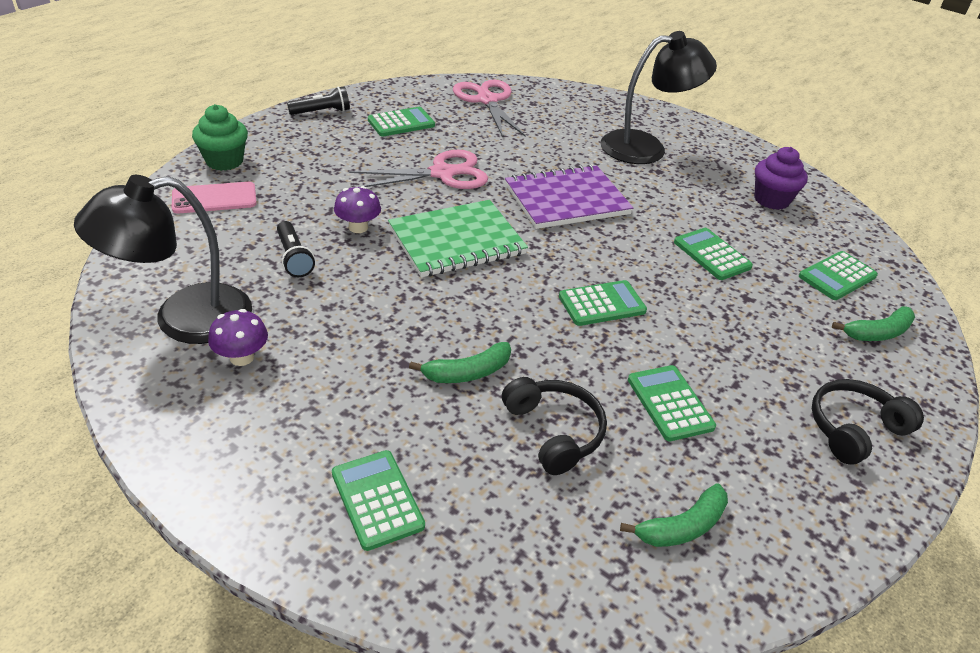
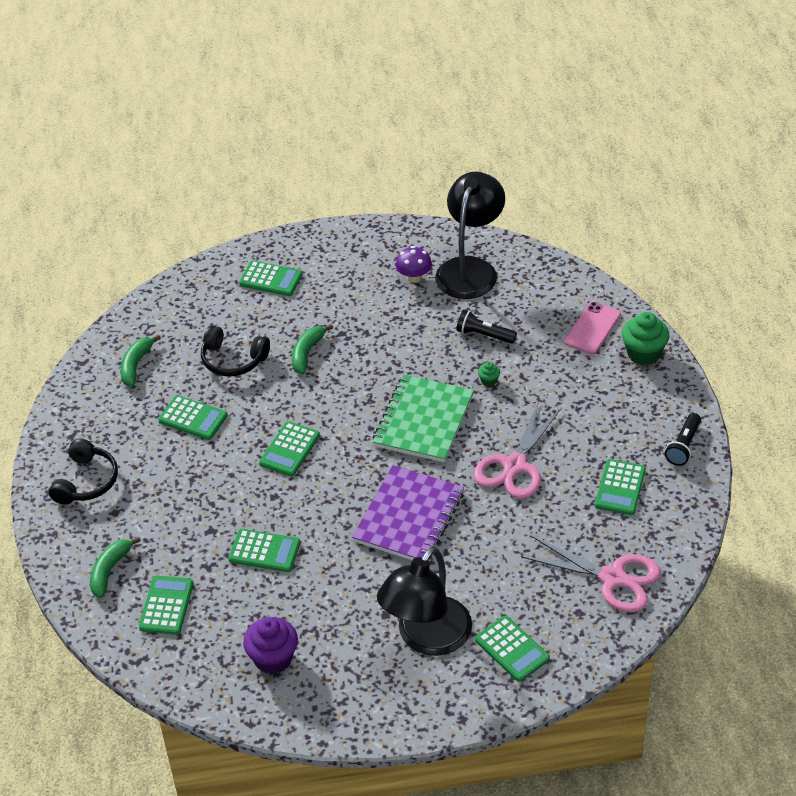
camera: 140 degrees right, 5 degrees up
(358, 227) = (488, 381): purple mushroom -> green cupcake
(598, 115) = (512, 649): none -> green calculator

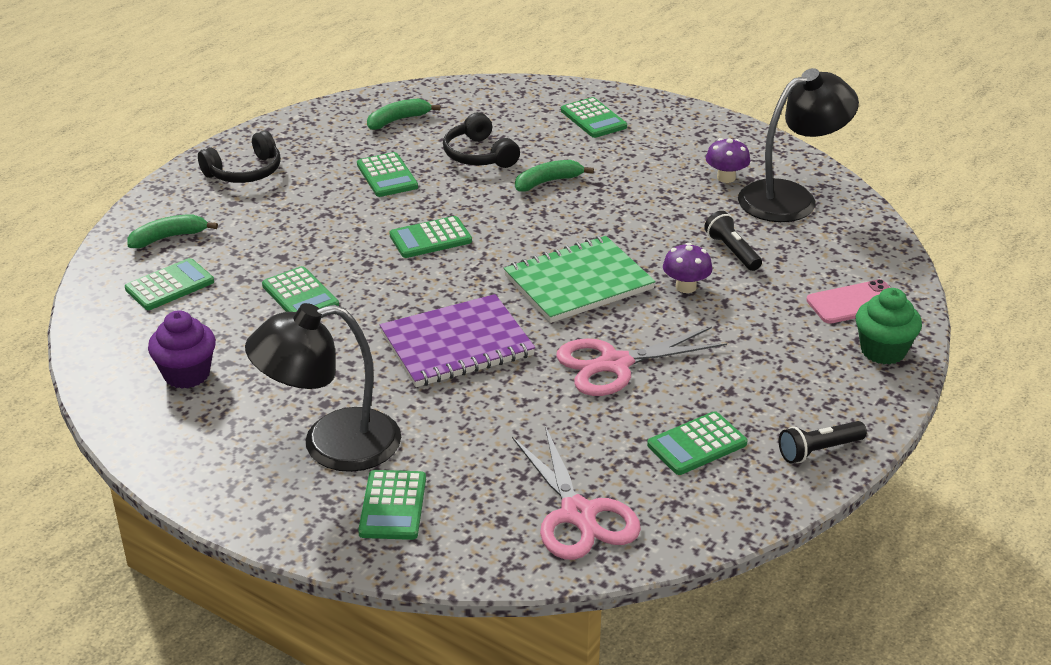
camera: 40 degrees right, 10 degrees down
(488, 381) = (686, 287): green cupcake -> purple mushroom

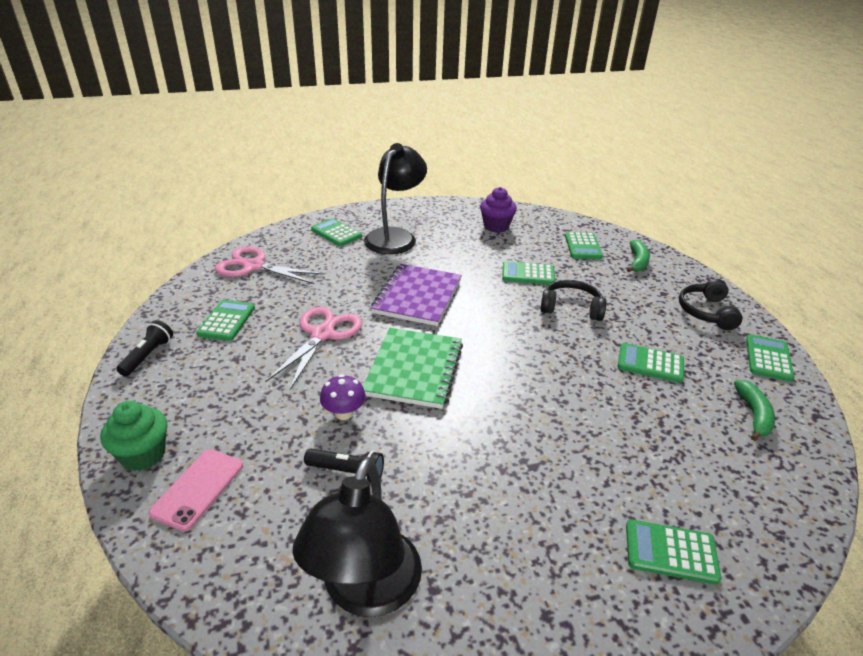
camera: 130 degrees right, 0 degrees up
(430, 238) = (540, 340): green calculator -> green calculator (768, 358)
(479, 155) = (648, 426): black headphones -> black headphones (571, 308)
(547, 182) = (565, 437): green banana -> none
(726, 178) = (454, 568): purple mushroom -> none

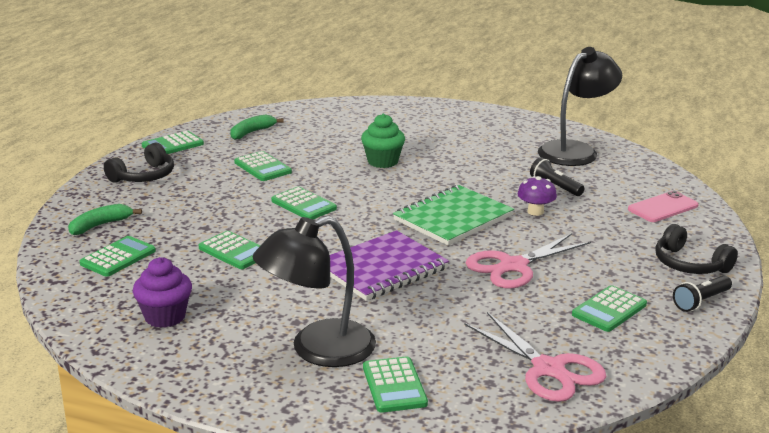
camera: 145 degrees left, 10 degrees down
(143, 455) = (703, 234): green cupcake -> green cupcake (382, 161)
(571, 308) = (250, 213): black headphones -> black headphones (689, 264)
(671, 552) = (402, 118): green calculator -> green calculator (303, 205)

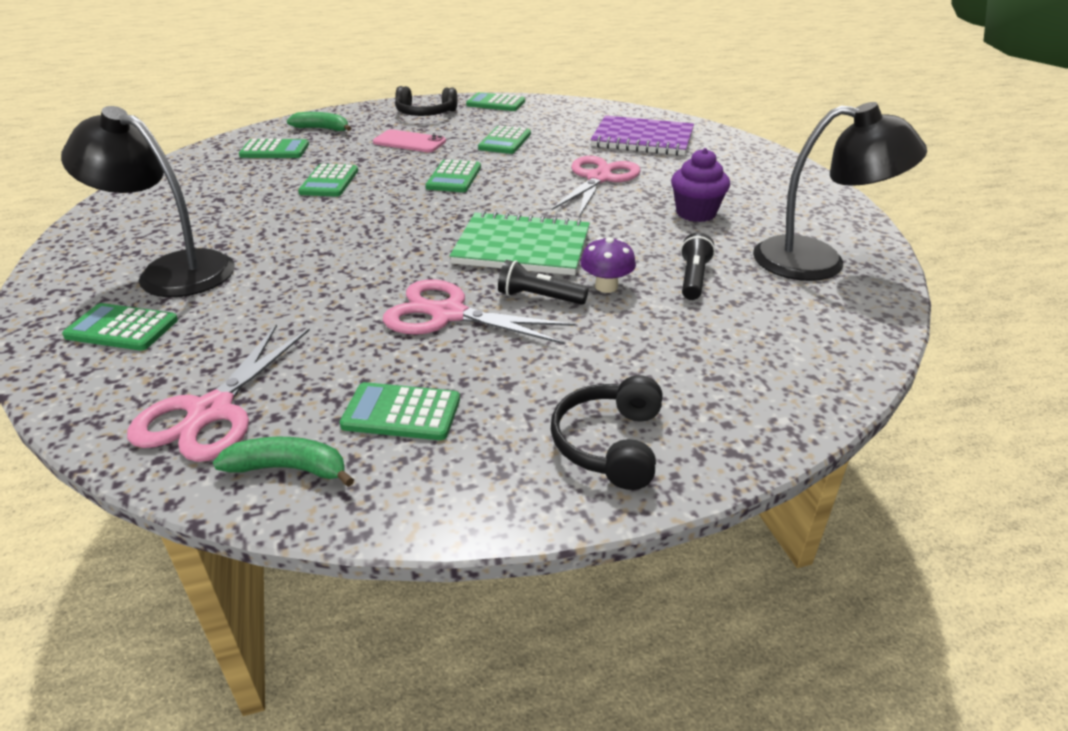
camera: 55 degrees right, 10 degrees up
(165, 317) = (188, 195): purple cupcake -> purple cupcake (696, 213)
(251, 132) = (567, 117): green banana -> green banana (289, 468)
(382, 161) = (599, 178): green cupcake -> pink scissors
(382, 268) = (364, 248): purple notebook -> purple notebook (642, 139)
(394, 385) = (122, 328): green calculator -> green calculator turned 60 degrees clockwise
(663, 207) = (759, 370): pink phone -> pink phone (409, 142)
(701, 301) = (503, 488): black flashlight -> black flashlight (539, 297)

